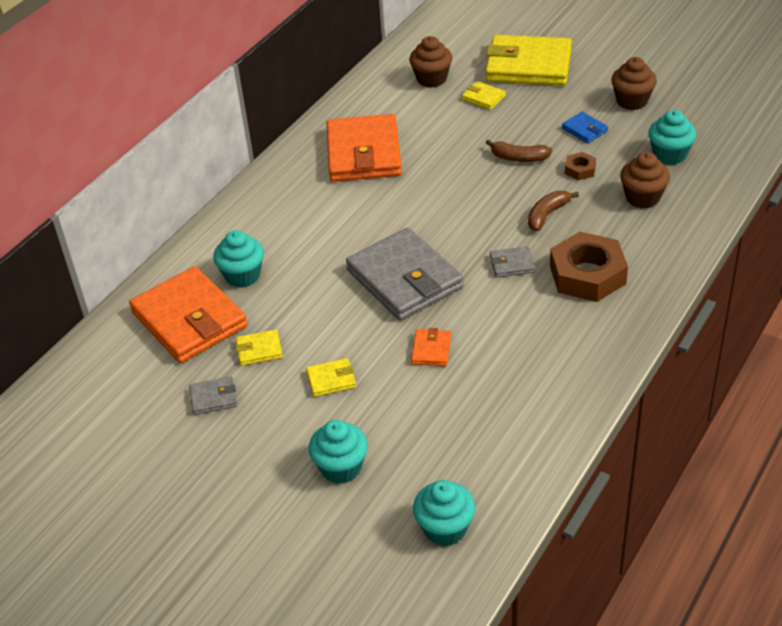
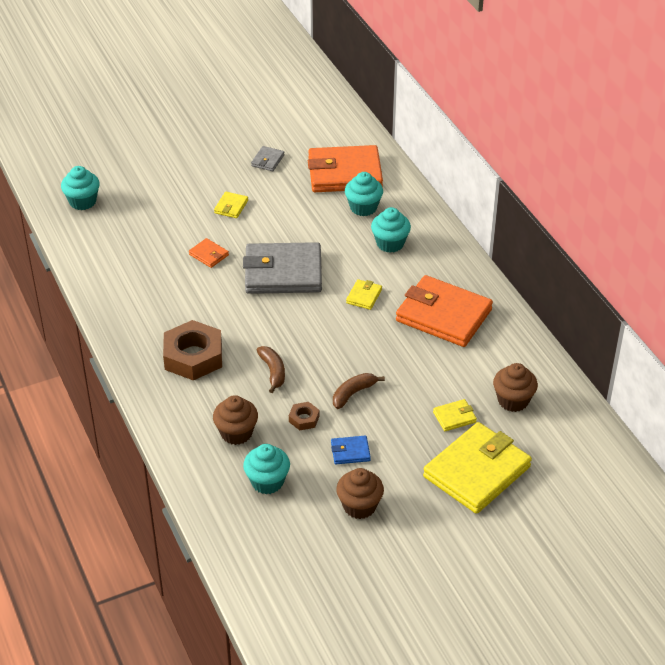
camera: 120 degrees right, 0 degrees up
(259, 350) = (287, 190): yellow wallet -> yellow wallet (364, 296)
(341, 467) = (164, 184): turquoise cupcake -> turquoise cupcake (390, 243)
(512, 264) = (243, 327): grey wallet -> none

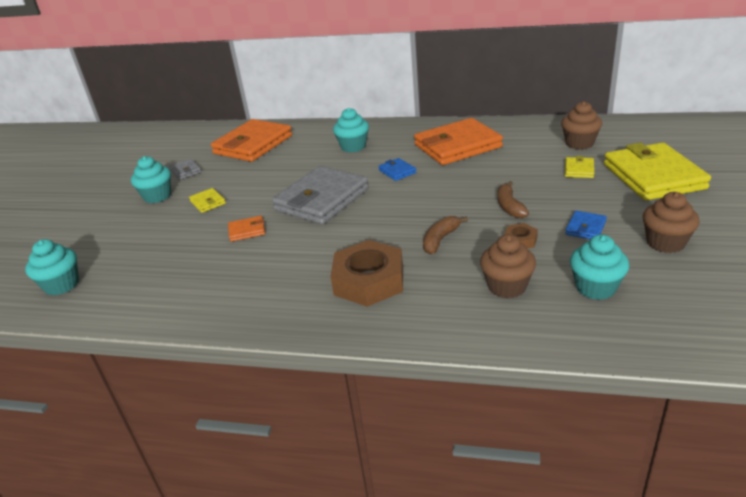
camera: 50 degrees left, 10 degrees down
(273, 372) = (440, 240): brown banana -> brown banana turned 75 degrees counterclockwise
(363, 207) = (300, 147): turquoise cupcake -> turquoise cupcake (157, 196)
(364, 296) = (397, 171): yellow wallet -> blue wallet

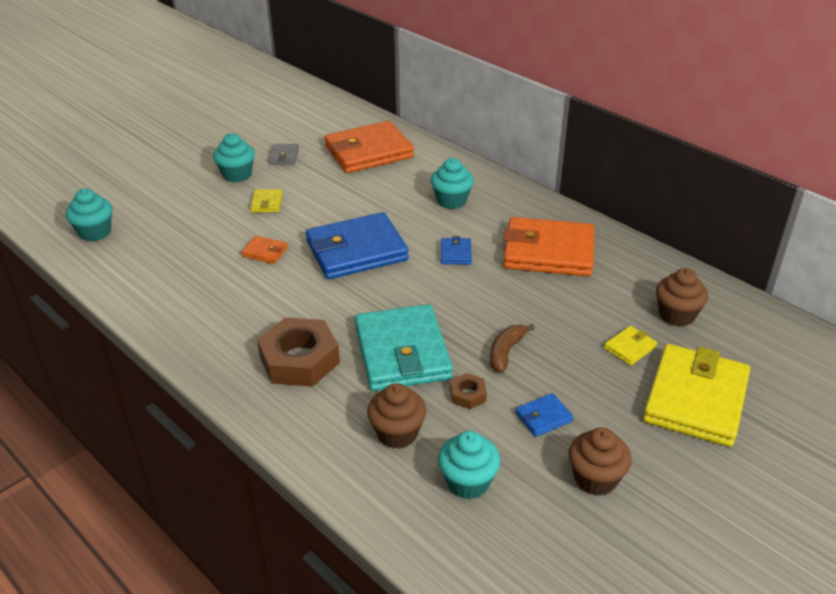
camera: 30 degrees right, 5 degrees up
(322, 199) = (356, 251): grey wallet -> blue wallet
(440, 240) = (402, 352): brown banana -> turquoise wallet

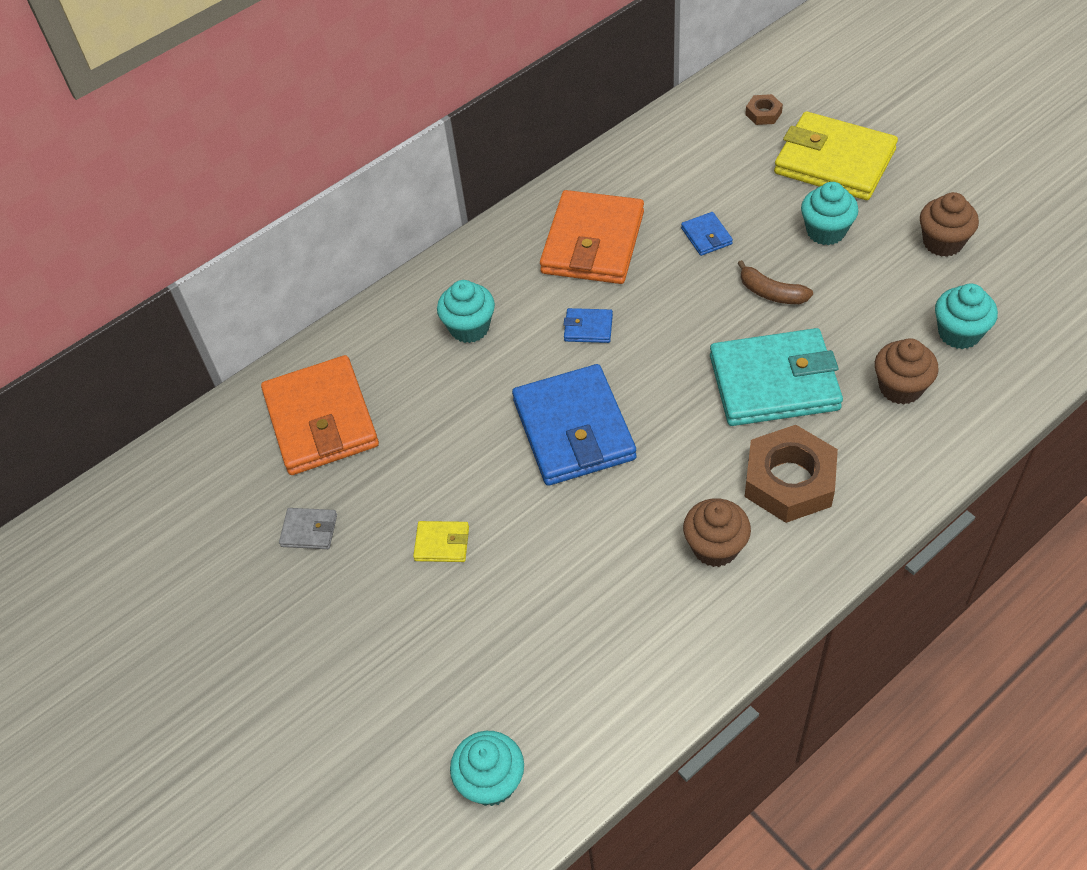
camera: 80 degrees left, 15 degrees up
(237, 175) = (352, 592): turquoise cupcake -> turquoise cupcake (826, 231)
(265, 252) = (567, 535): orange wallet -> none
(468, 395) = (839, 328): brown nut -> brown nut (763, 113)
(543, 417) = (867, 271): blue wallet -> blue wallet (706, 236)
(630, 348) = (762, 196): yellow wallet -> none
(676, 315) = (710, 155): brown cupcake -> brown cupcake (715, 547)

